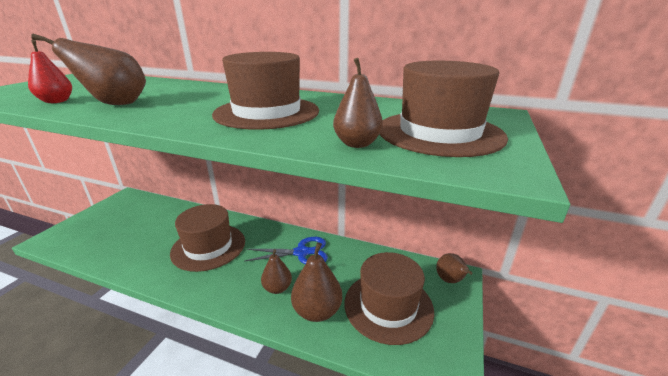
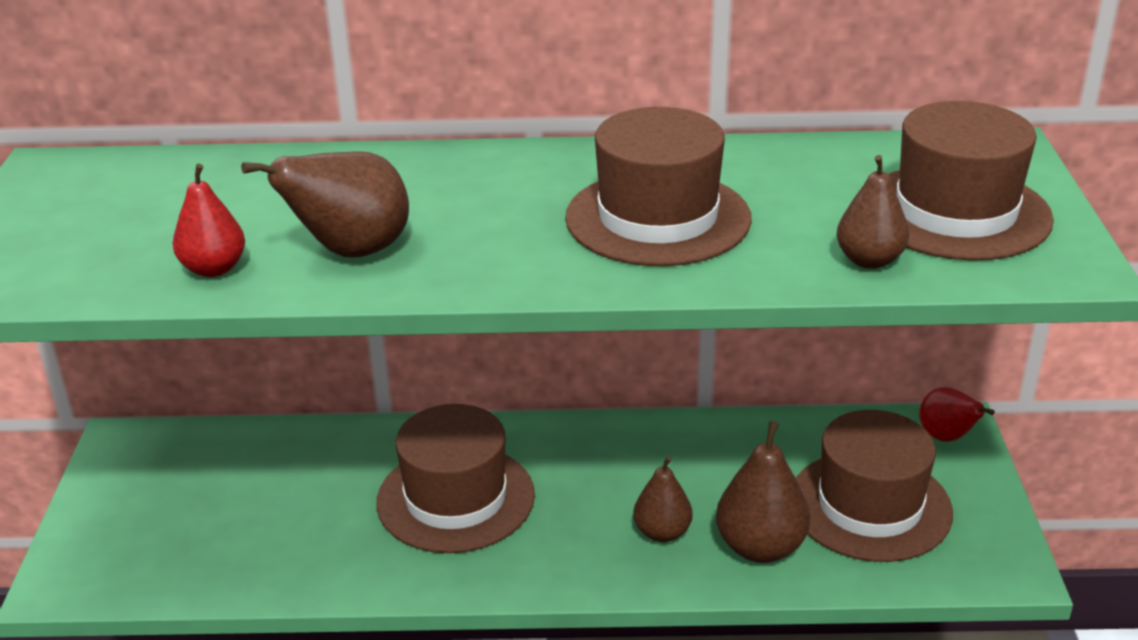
camera: 20 degrees left, 5 degrees up
(301, 252) = (654, 459): blue scissors -> none
(450, 280) = (946, 437): brown pear -> red pear

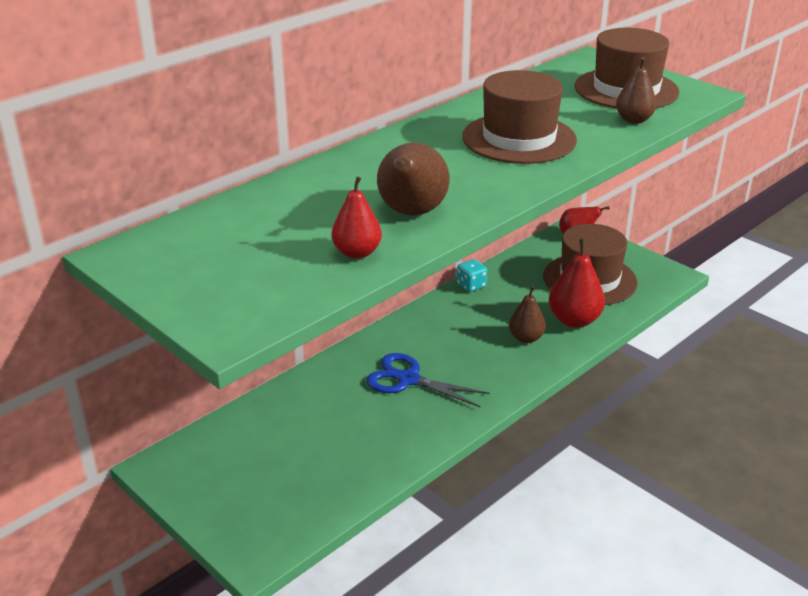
camera: 45 degrees left, 0 degrees up
(455, 498) = (408, 380): brown hat -> blue scissors
(699, 428) = (471, 286): none -> turquoise dice
(760, 547) = (574, 320): brown pear -> red pear

